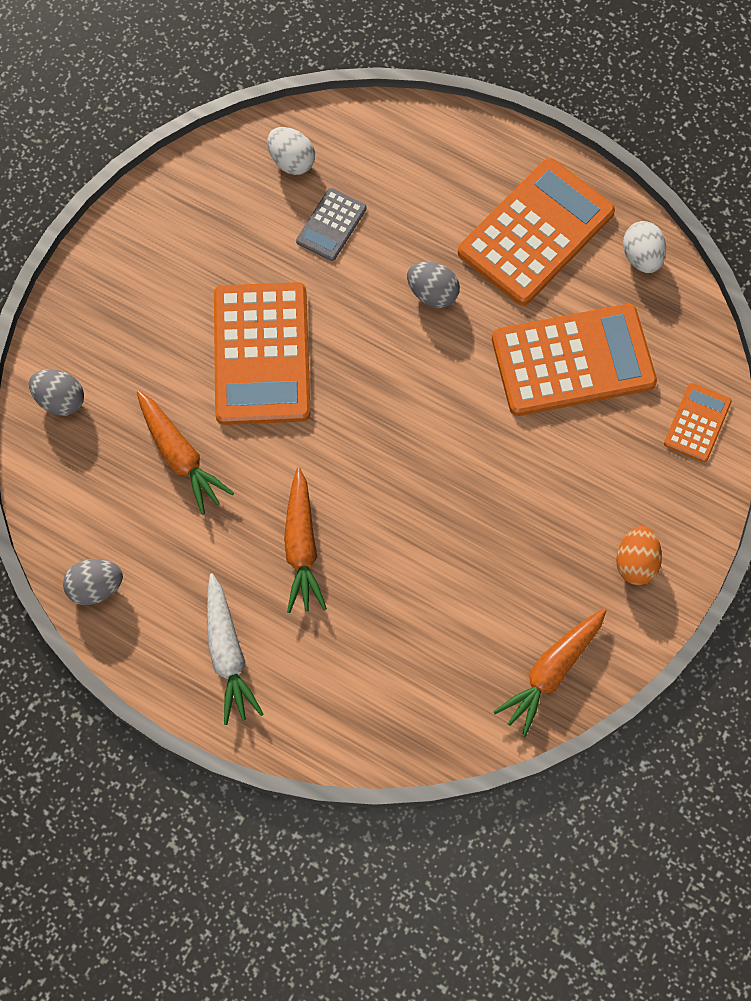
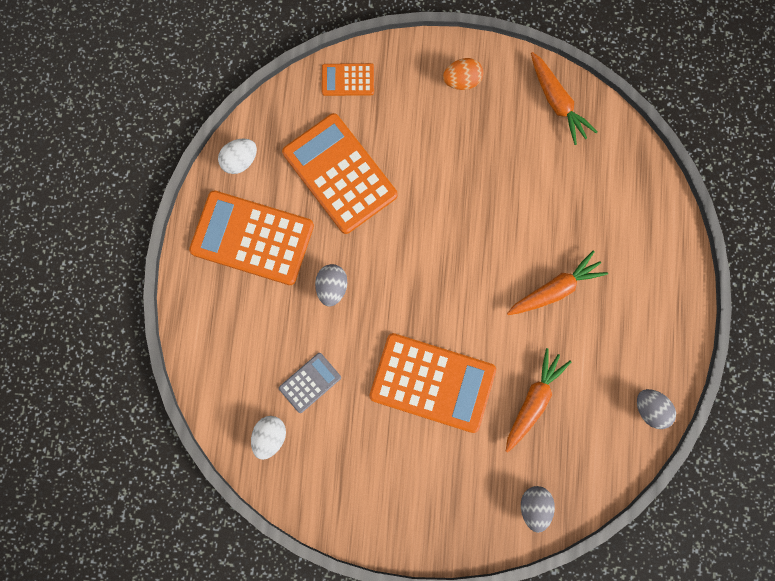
camera: 115 degrees left, 10 degrees up
(227, 653) = (648, 302): white carrot -> none
(262, 354) = (432, 382): orange calculator -> orange calculator turned 45 degrees clockwise
(331, 225) = (310, 382): grey calculator -> grey calculator turned 45 degrees counterclockwise
(552, 671) = (557, 102): orange carrot -> orange carrot turned 45 degrees clockwise

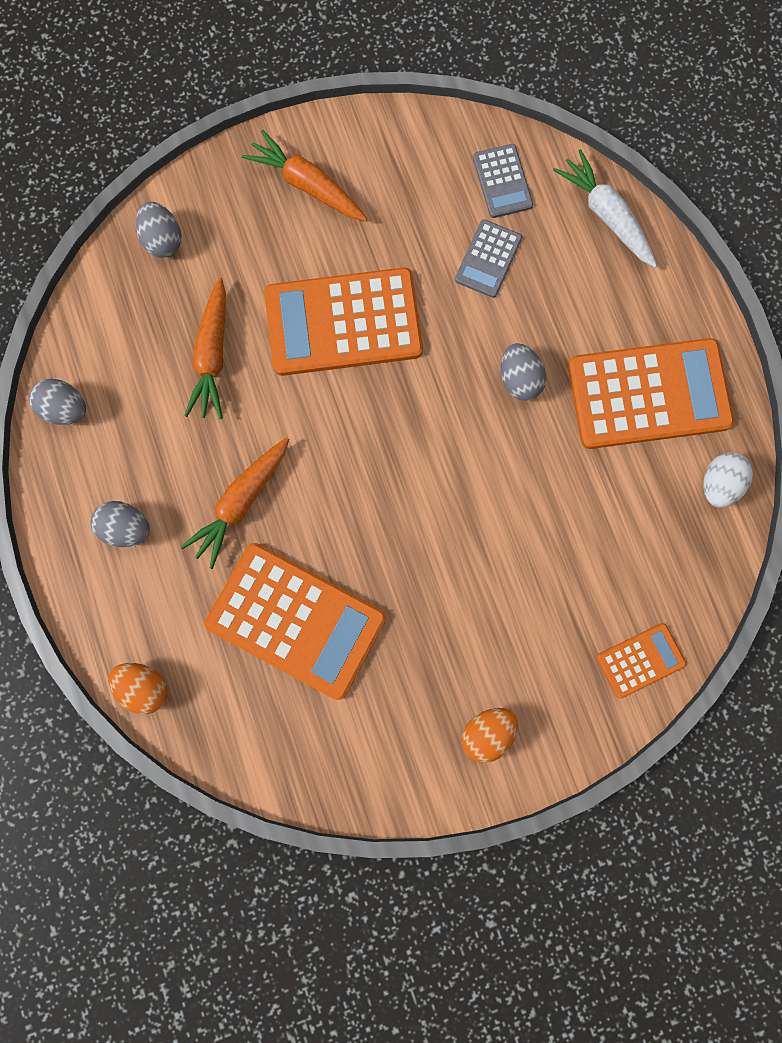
camera: 155 degrees right, 0 degrees up
(211, 376) = (606, 216): none -> white carrot
(270, 437) = (502, 181): white egg -> grey calculator
(339, 174) = (584, 525): orange calculator -> orange calculator (296, 620)
(557, 102) = (344, 763): orange carrot -> orange carrot (308, 185)
(638, 306) = (126, 528): none -> grey egg
(663, 200) = (144, 687): none -> orange egg

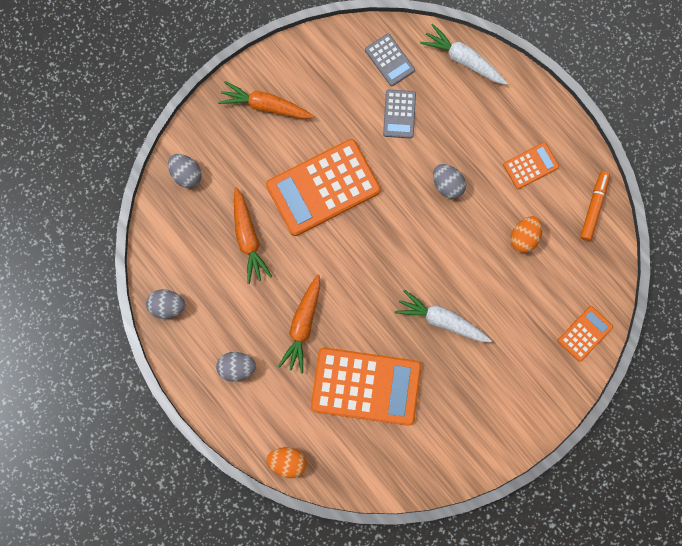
camera: 20 degrees left, 0 degrees up
(440, 566) = (442, 320): none -> white carrot
(487, 733) = (508, 412): orange egg -> orange egg (524, 237)
(648, 394) = (530, 165): orange calculator -> orange calculator, size x0.49
(719, 484) = (594, 207): white egg -> orange marker

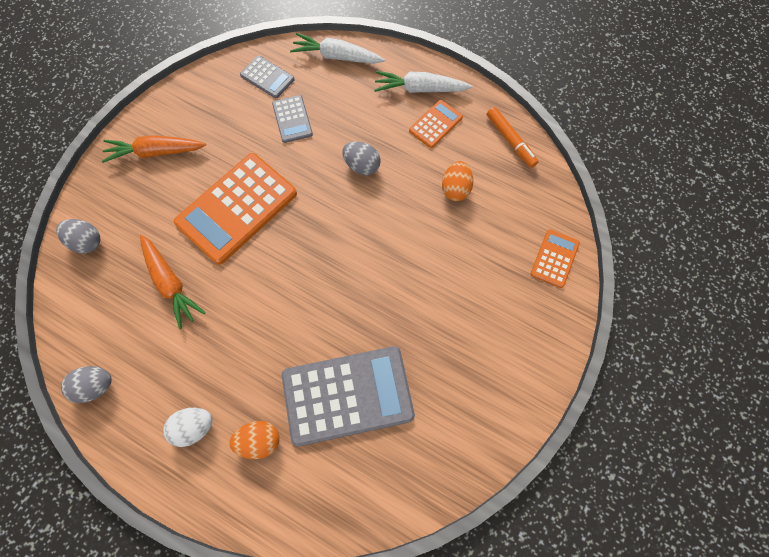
camera: 20 degrees left, 10 degrees down
(237, 367) = (194, 427): grey egg -> white egg
(287, 462) = (285, 518): orange egg -> orange egg (259, 441)
(303, 325) = (256, 353): orange carrot -> none
(366, 386) = (347, 395): orange calculator -> grey calculator
(442, 320) = (405, 296): white carrot -> white carrot (420, 89)
(594, 207) = (510, 141): orange marker -> orange marker turned 150 degrees clockwise

